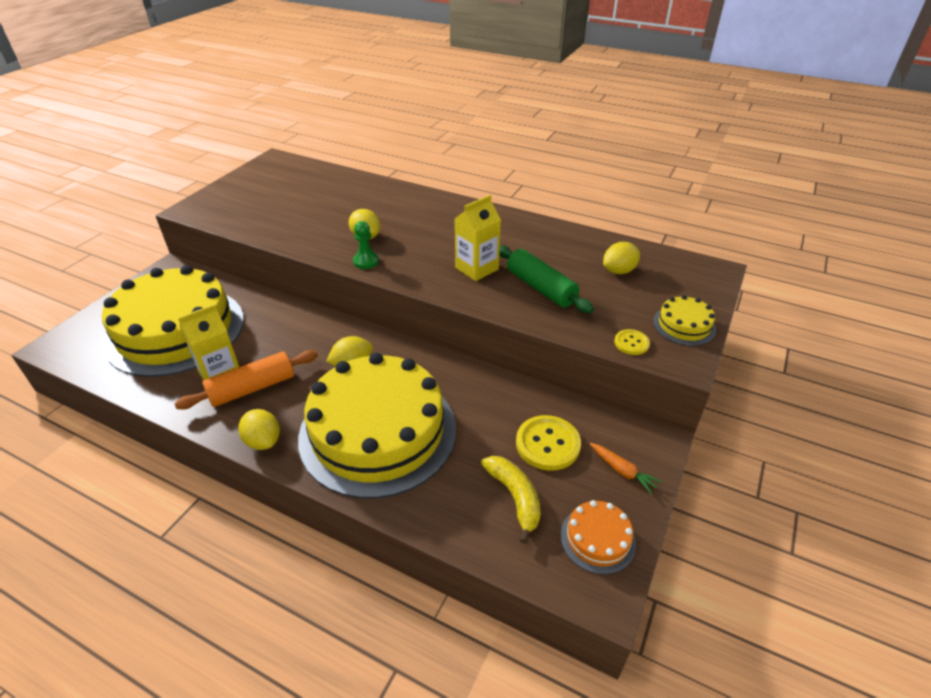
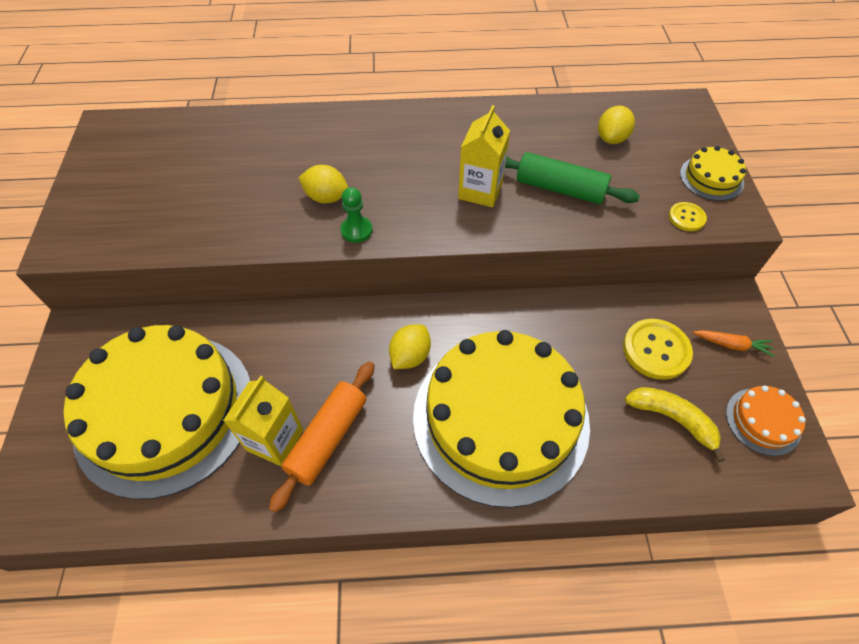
camera: 30 degrees left, 15 degrees up
(263, 441) = (396, 493): yellow lemon -> none

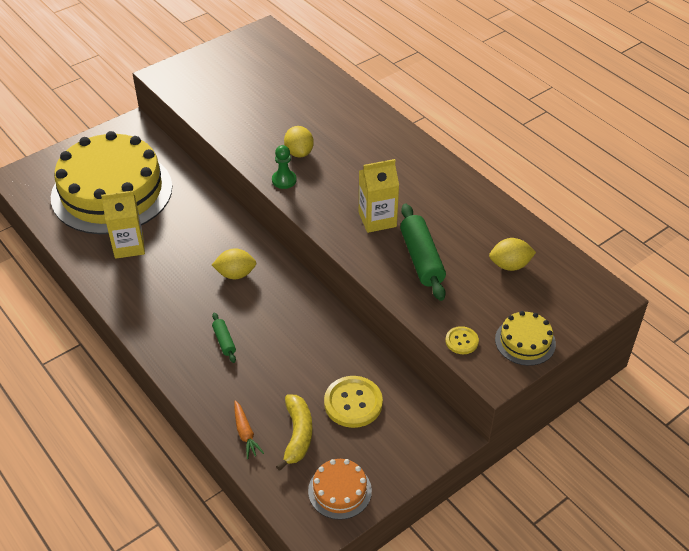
camera: 55 degrees right, 10 degrees down
(327, 438) = (147, 267): orange rolling pin -> none
(500, 418) = (224, 341): yellow cake -> green rolling pin
(732, 345) = (399, 448): orange carrot -> orange carrot (245, 433)

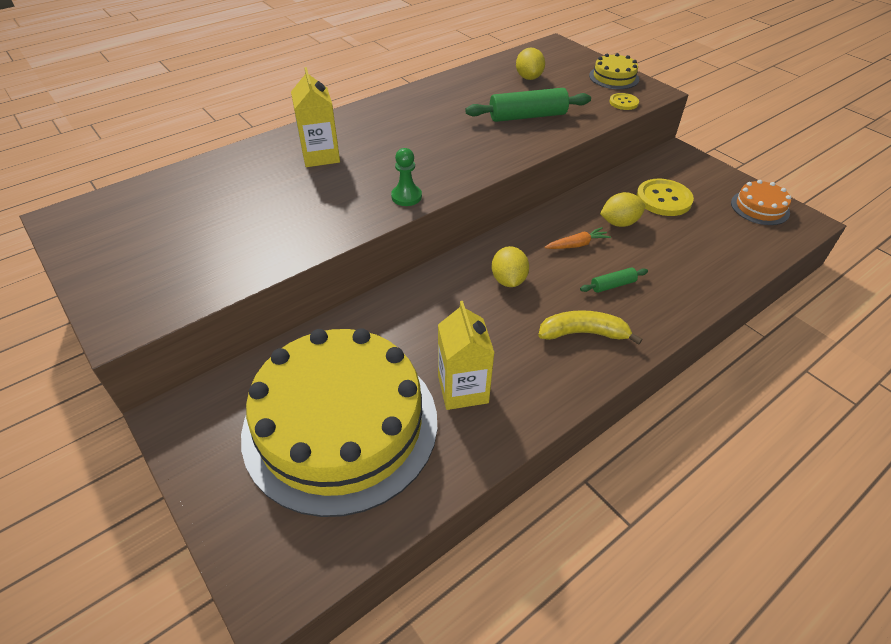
camera: 90 degrees left, 0 degrees up
(245, 433) = (727, 265): orange carrot -> orange carrot (577, 245)
(297, 435) = (713, 231): yellow banana -> yellow banana (583, 333)
(299, 152) = (355, 186): yellow lemon -> yellow lemon (619, 223)
(377, 219) = (473, 137): yellow carton -> yellow carton (320, 156)

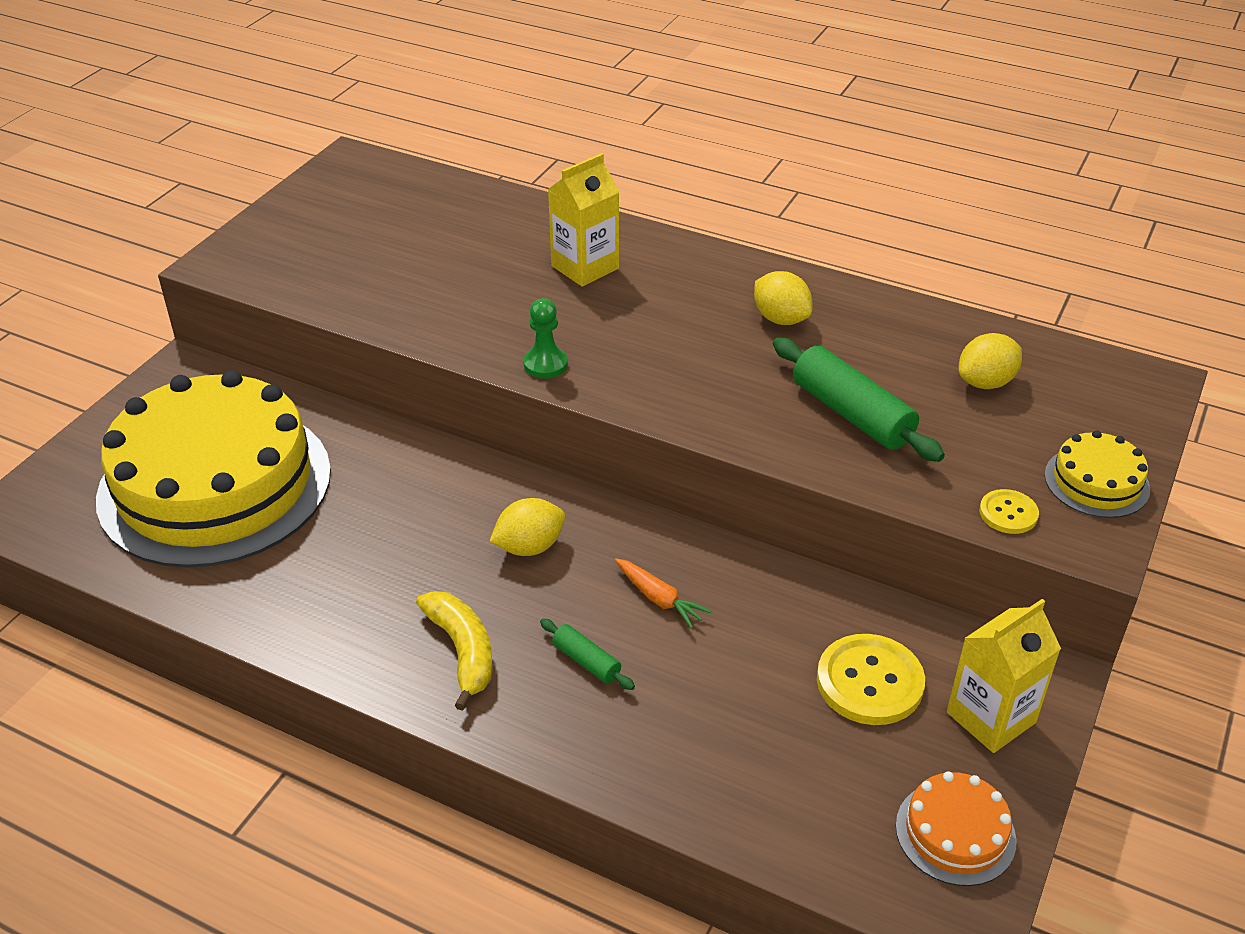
camera: 65 degrees right, 5 degrees down
(463, 389) = (307, 563): yellow carton -> yellow carton (991, 717)
(619, 223) = (753, 636): yellow lemon -> yellow lemon (780, 319)

